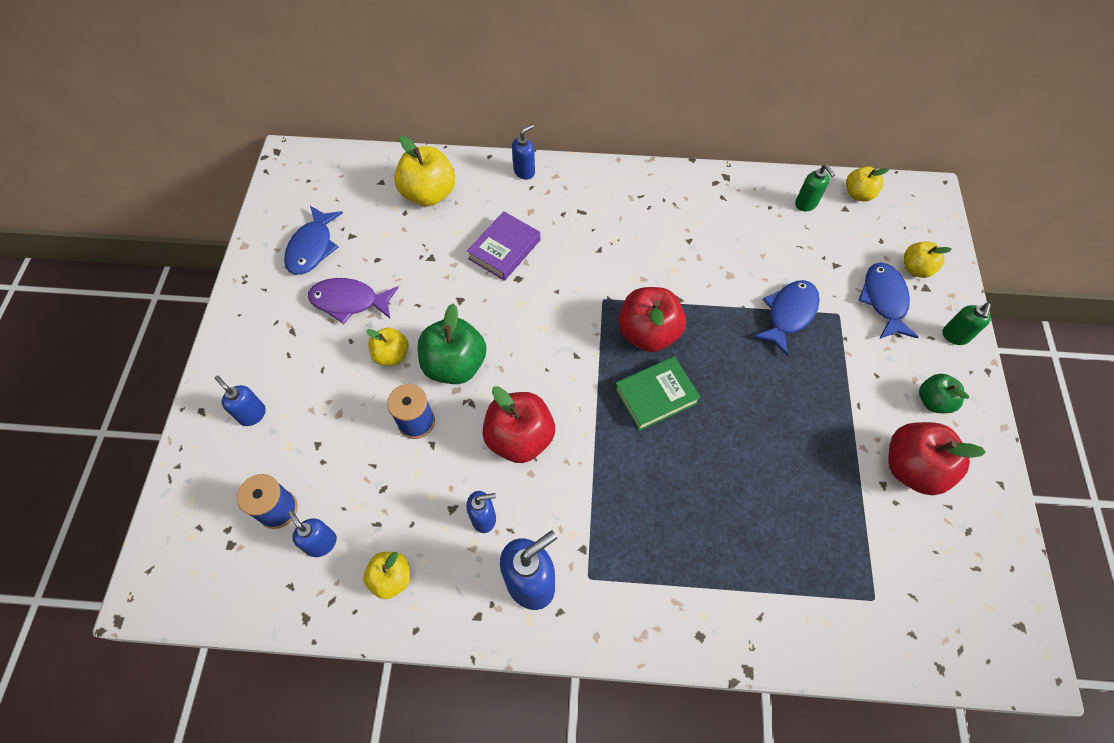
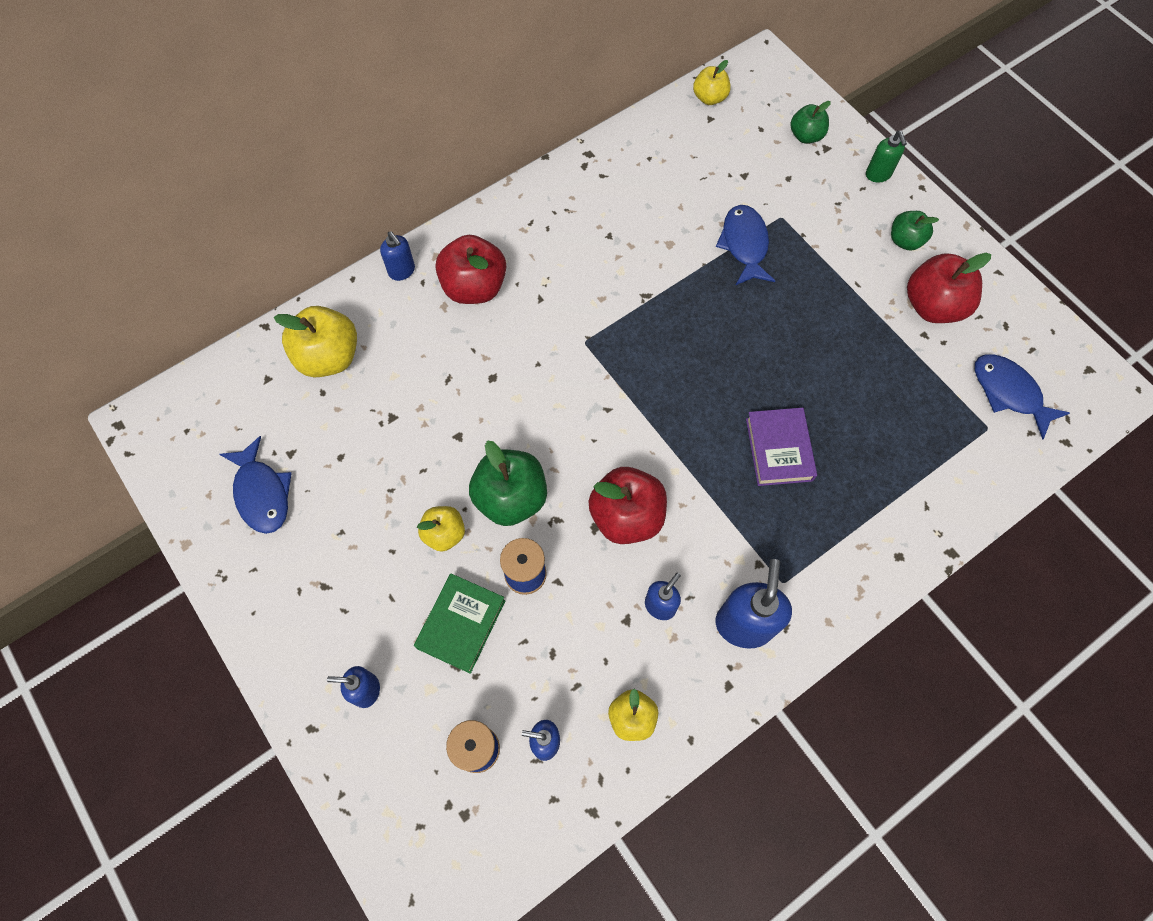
camera: 40 degrees left, 5 degrees up
(349, 301) = (353, 516): purple fish -> none
(504, 249) = (454, 359): purple book -> purple book (779, 449)
(524, 171) = (402, 271): blue soap dispenser -> blue soap dispenser turned 135 degrees clockwise
(648, 333) = (649, 344): red apple -> red apple (474, 287)
(656, 396) = (702, 394): green book -> green book (461, 624)
(806, 204) = (676, 135): green soap dispenser -> none
(884, 300) = (804, 180): blue fish -> blue fish (1009, 393)
(916, 268) = (806, 136): yellow apple -> green apple

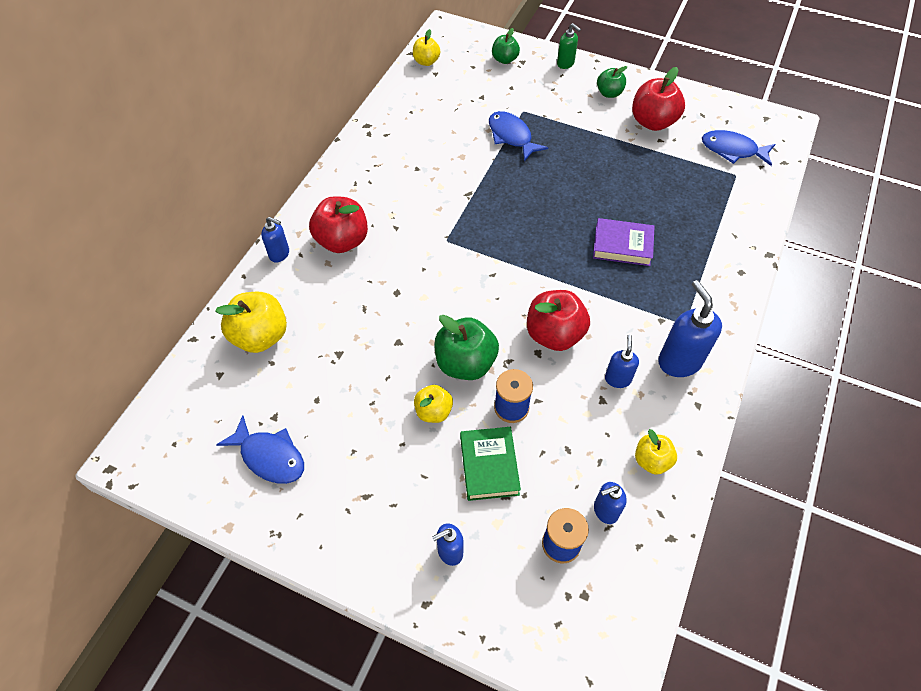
camera: 30 degrees left, 10 degrees down
(779, 449) = (622, 245): purple book -> purple book turned 45 degrees counterclockwise

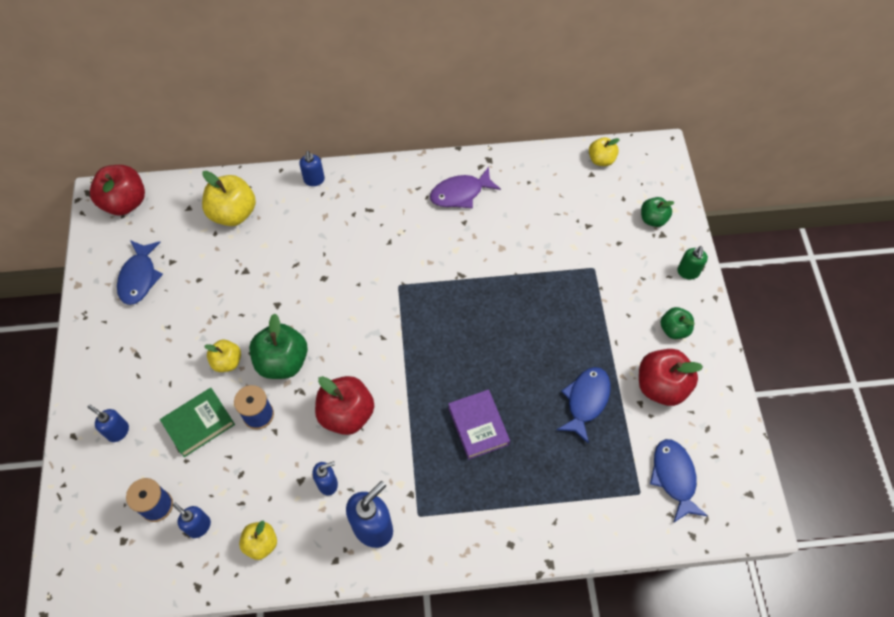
camera: 60 degrees right, 5 degrees up
(342, 241) = (352, 213): red apple -> red apple (125, 202)
(385, 158) = (460, 193): none -> purple fish
(511, 136) = (553, 274): blue fish -> blue fish (586, 401)

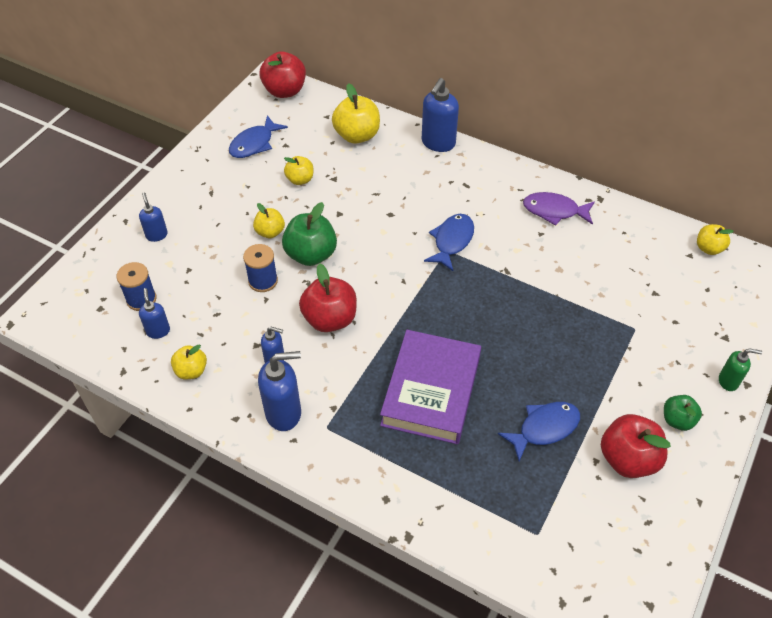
camera: 35 degrees right, 10 degrees down
(199, 424) = (215, 262): green book -> none
(214, 291) = (300, 180): none -> yellow apple
(314, 180) = (438, 143): blue soap dispenser -> blue soap dispenser, size x1.75
(478, 426) = (431, 391): purple book -> purple book, size x1.73
(653, 219) = (725, 320): green apple -> none
(674, 477) = (582, 542): blue fish -> blue fish (452, 241)
(687, 272) = (728, 381): green soap dispenser -> green soap dispenser turned 135 degrees counterclockwise

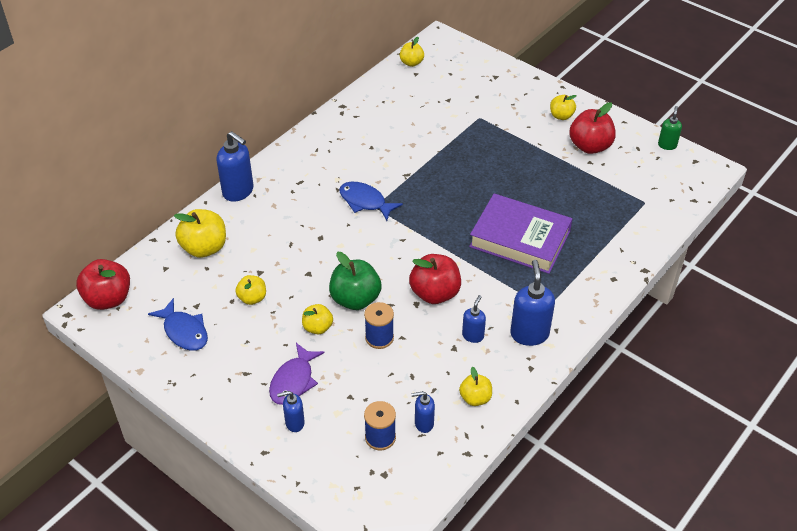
camera: 80 degrees left, 5 degrees down
(544, 428) = (561, 182): blue fish -> none
(554, 211) = (348, 134): purple fish -> purple fish (293, 381)
(677, 420) = (561, 116): green apple -> yellow apple
(728, 381) = (533, 85): green soap dispenser -> green soap dispenser (667, 145)

